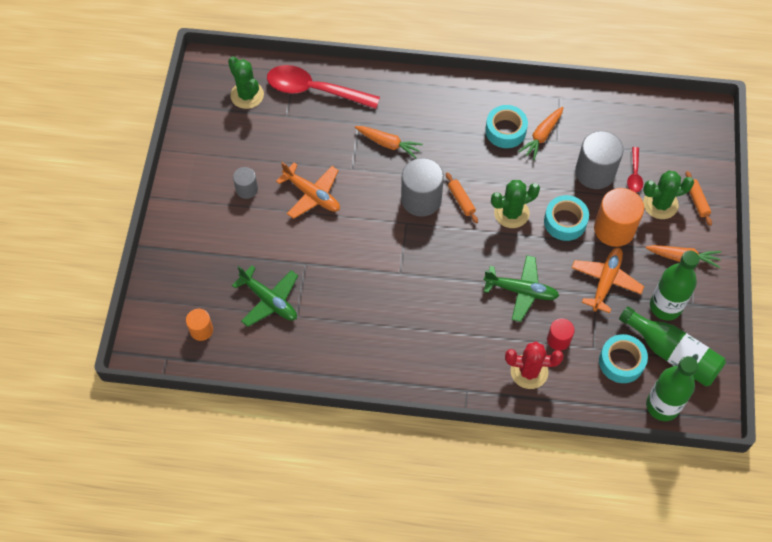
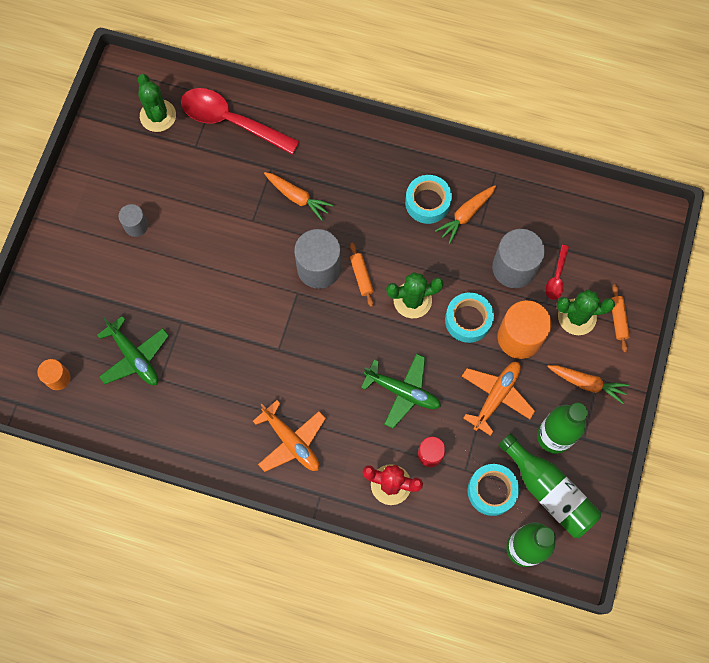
camera: 10 degrees right, 10 degrees up
(312, 195) = (204, 243): orange plane -> orange plane (291, 441)

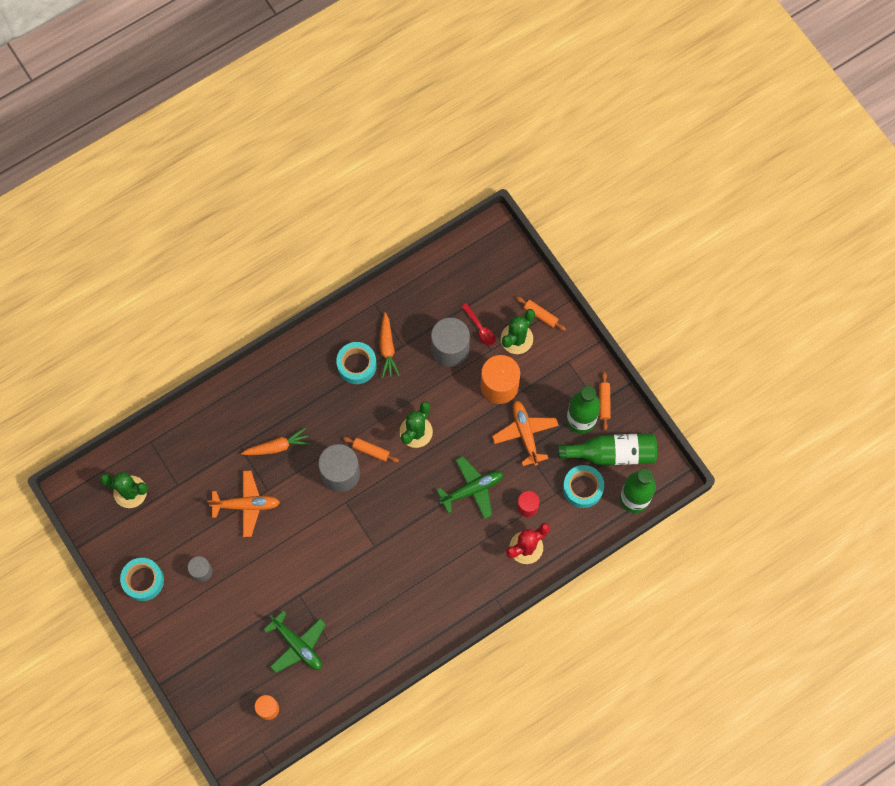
camera: 50 degrees left, 0 degrees up
(134, 357) = (297, 645): green plane -> green plane turned 45 degrees clockwise
(231, 121) = (180, 445): red spoon -> none
(291, 441) = (444, 587): orange plane -> orange plane (246, 505)
(468, 320) = (460, 408): turquoise tape -> turquoise tape (143, 580)
(587, 383) = (564, 371): orange carrot -> none
(590, 444) = (604, 402): none -> orange rolling pin

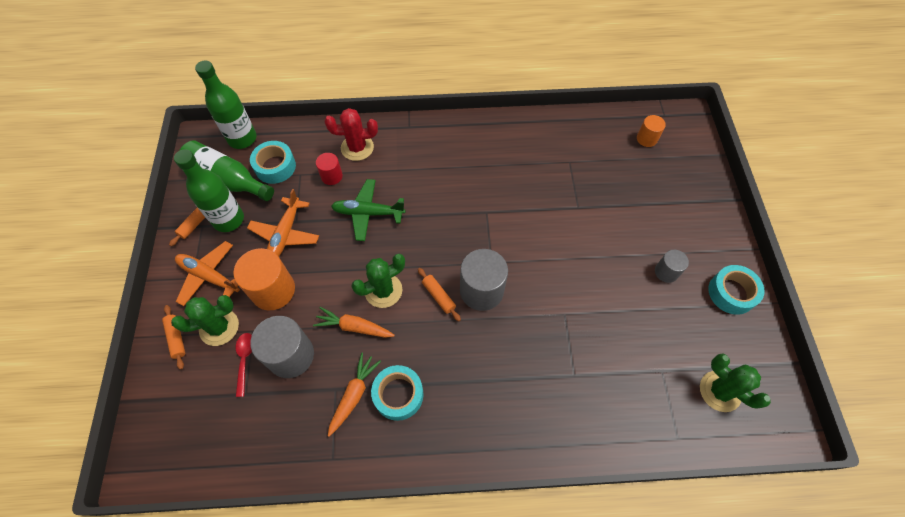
camera: 150 degrees left, 10 degrees down
(246, 505) = (593, 310): orange plane -> orange plane (209, 276)
(277, 446) = (533, 352): orange carrot -> orange carrot (354, 327)
(297, 645) = (599, 170): green plane -> none

